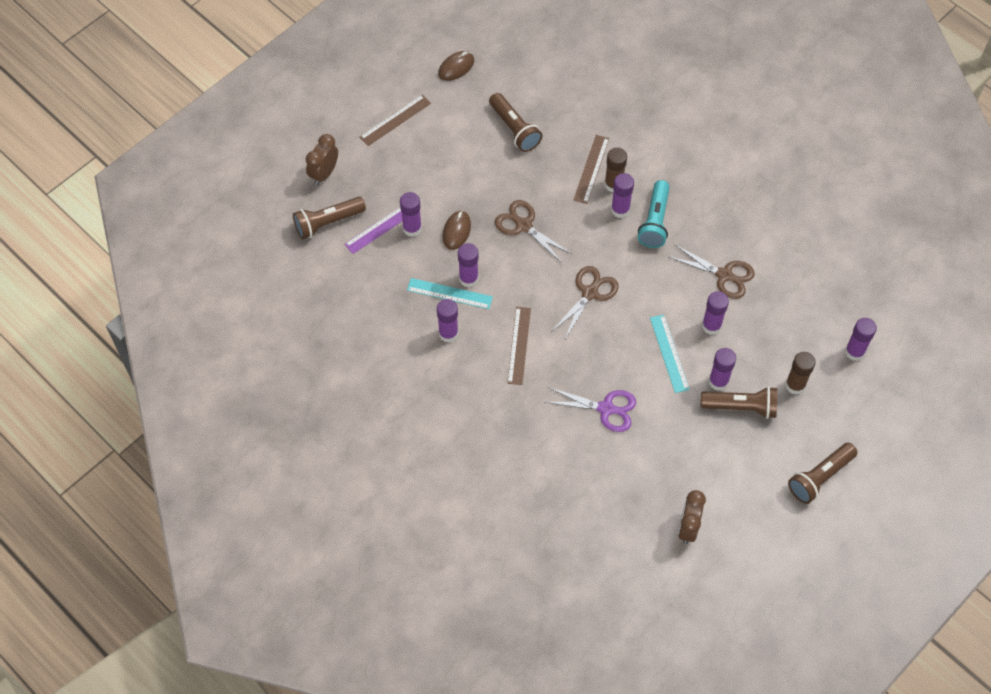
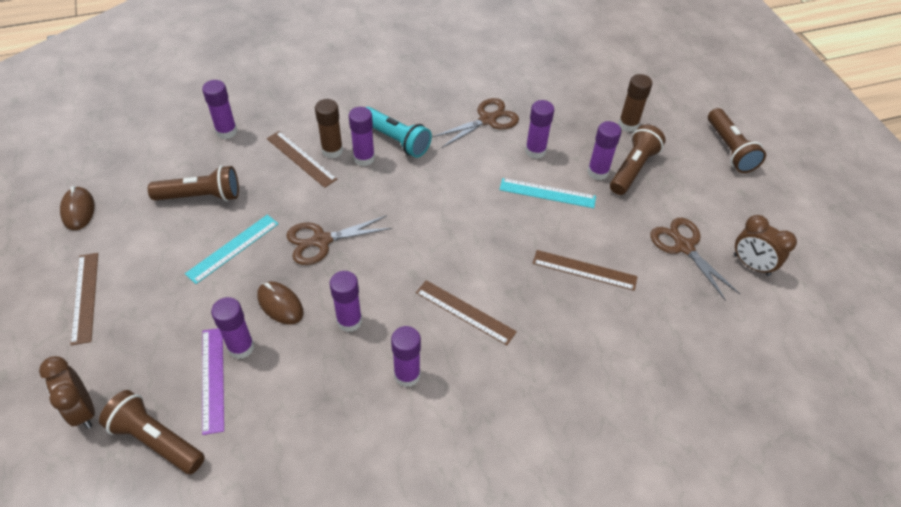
camera: 65 degrees left, 10 degrees down
(328, 223) = (156, 440): brown flashlight -> brown flashlight turned 120 degrees clockwise
(449, 294) = (355, 349): turquoise ruler -> turquoise ruler (233, 248)
(589, 293) = (441, 223): brown scissors -> brown scissors (684, 247)
(606, 409) = (584, 270): purple scissors -> brown ruler
(854, 352) = (614, 77): purple glue stick -> purple glue stick (226, 132)

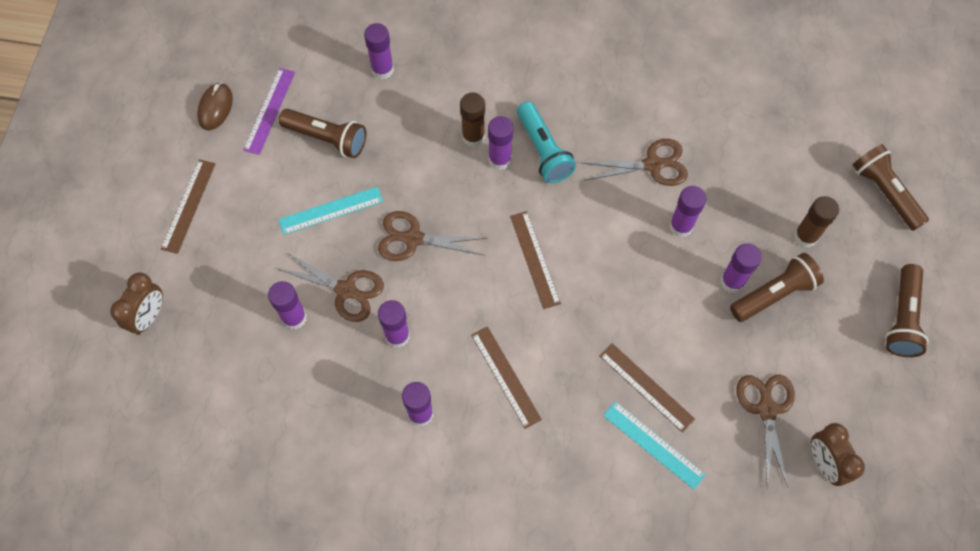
camera: 30 degrees right, 15 degrees up
(83, 410) = (149, 316): brown clock -> brown clock turned 150 degrees counterclockwise
(156, 440) = (193, 372): brown flashlight -> brown flashlight (884, 192)
(212, 379) = (258, 337): purple ruler -> purple ruler (269, 110)
(280, 304) = (346, 290): brown mouse -> brown scissors
(301, 158) = (439, 134): brown ruler -> brown ruler (535, 259)
(547, 193) = (663, 283): turquoise ruler -> turquoise ruler (654, 444)

